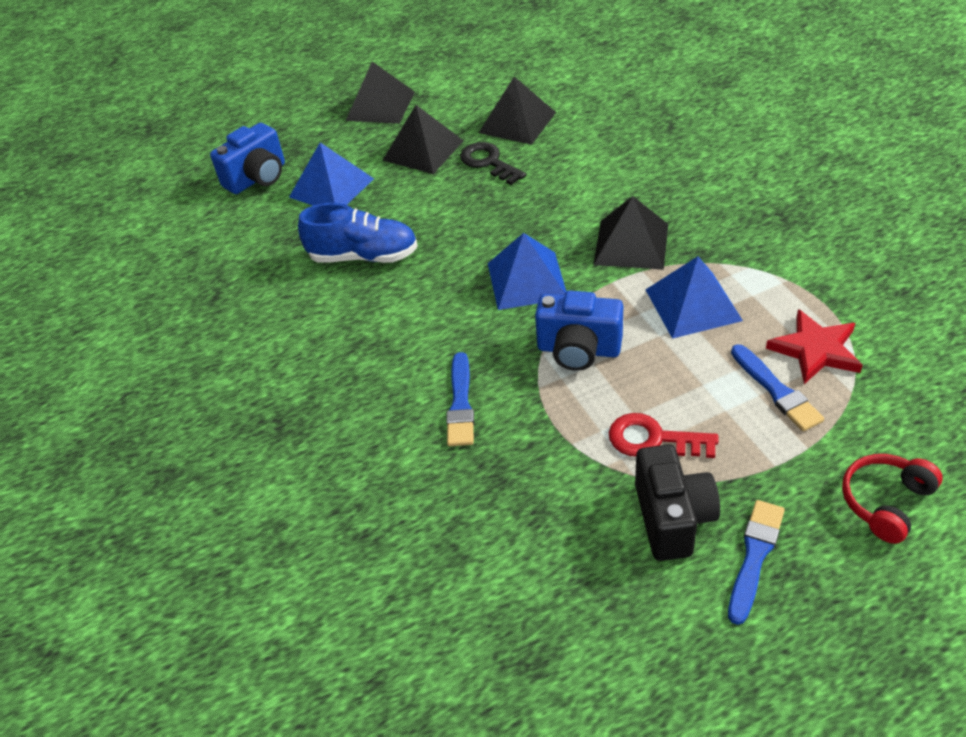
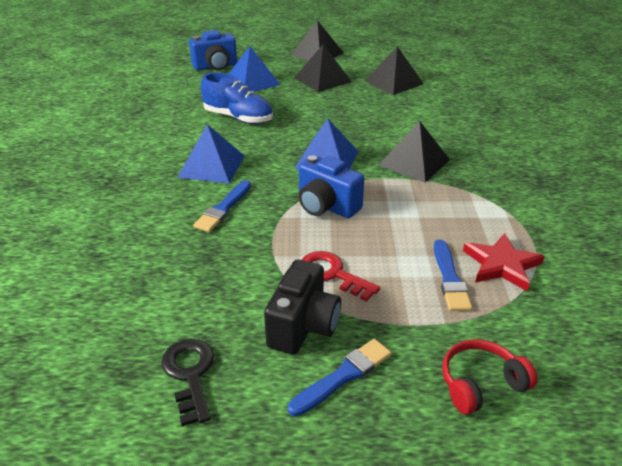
camera: 20 degrees right, 10 degrees down
(488, 162) = (357, 96): black key -> black key (190, 375)
(693, 304) = (429, 208): blue pyramid -> blue pyramid (212, 166)

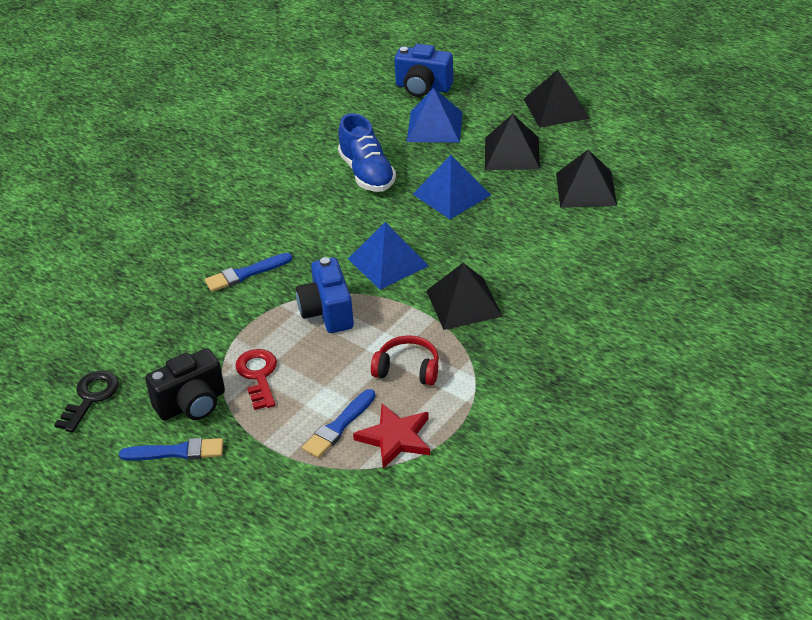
camera: 40 degrees right, 5 degrees up
(212, 166) = (283, 223): blue pyramid -> blue pyramid (451, 194)
(481, 384) = (254, 508): red headphones -> red headphones (407, 369)

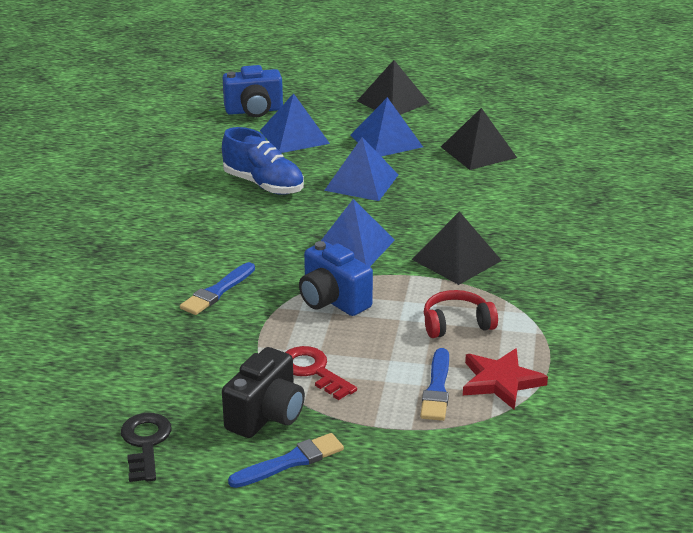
camera: 30 degrees left, 10 degrees down
(512, 153) = (386, 141): black pyramid -> blue pyramid

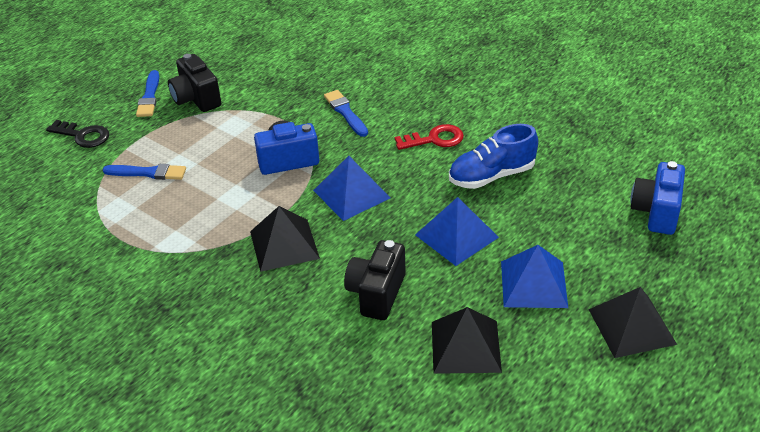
camera: 120 degrees right, 10 degrees up
(145, 443) = (217, 54): black key -> black key (83, 135)
(294, 137) = (579, 222): blue pyramid -> none
(313, 371) = (218, 128): red key -> red key (434, 139)
(437, 389) = (148, 173): blue brush -> blue brush turned 150 degrees clockwise
(456, 324) = (204, 209): red headphones -> none
(466, 199) = (376, 293): none -> black camera
(500, 381) = (124, 204): red star -> none

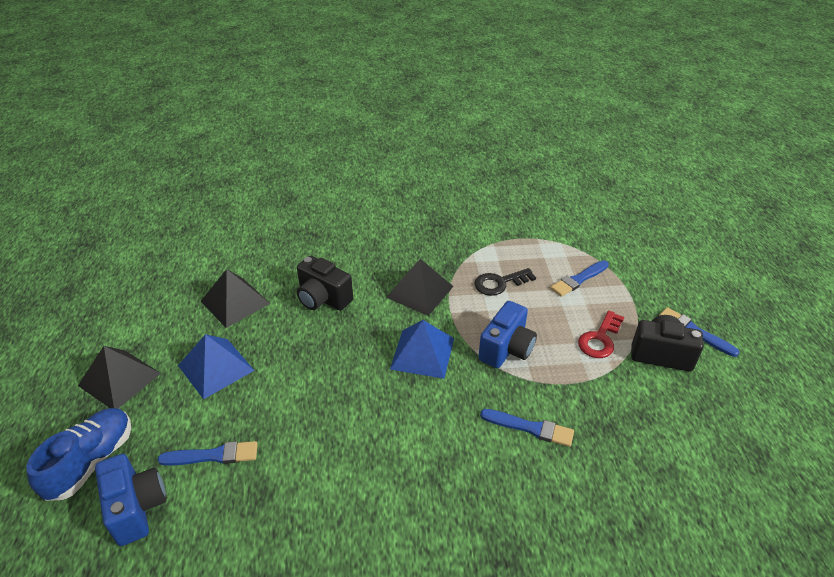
camera: 135 degrees right, 0 degrees up
(83, 135) = (667, 275): black key -> black key (500, 283)
(376, 293) = (323, 299): black camera -> black camera turned 150 degrees clockwise
(434, 139) = (417, 453): red key -> red key (600, 339)
(456, 236) = (306, 369): blue pyramid -> none
(491, 176) = (326, 446): blue shoe -> blue shoe (91, 462)
(580, 215) = (213, 455): none -> blue brush

